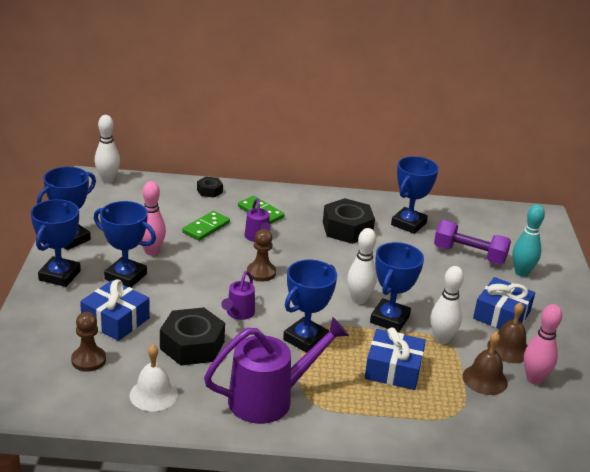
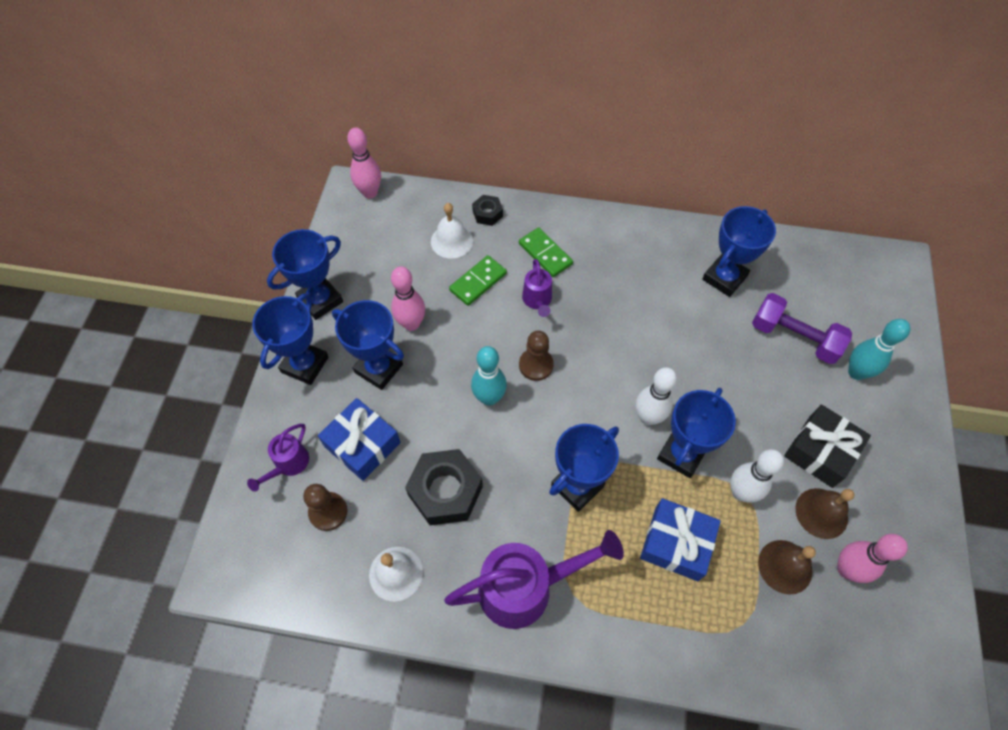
camera: 10 degrees right, 30 degrees up
(108, 180) = (370, 193): white bowling pin -> pink bowling pin
(181, 205) = (451, 241): none -> white bell
(223, 291) = (489, 398): none -> turquoise bowling pin
(238, 314) = (503, 438): purple watering can -> purple watering can (288, 465)
(347, 229) = (647, 286): black nut -> none
(501, 315) = (820, 451): blue gift -> black gift

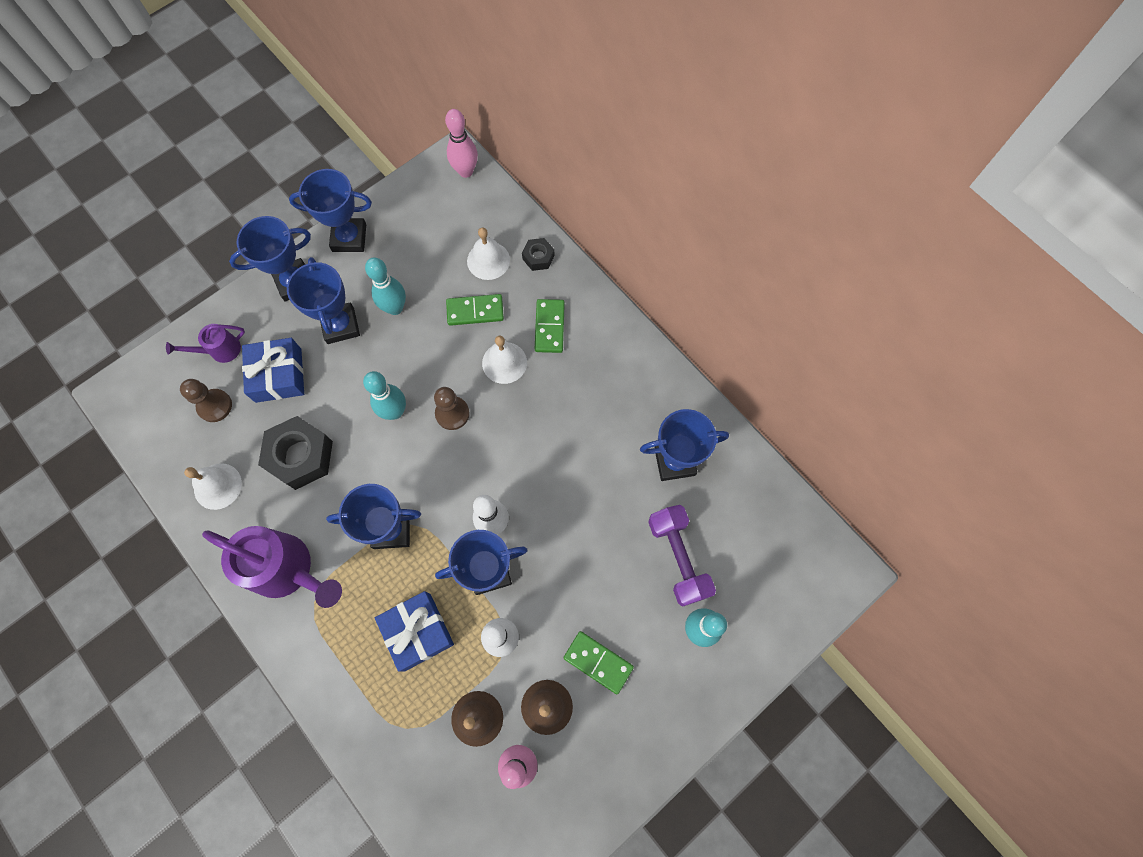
camera: 40 degrees right, 10 degrees up
(411, 324) = (395, 308): pink bowling pin -> turquoise bowling pin
(537, 301) = (504, 362): purple watering can -> white bell
(820, 451) = (598, 662): black gift -> green domino

